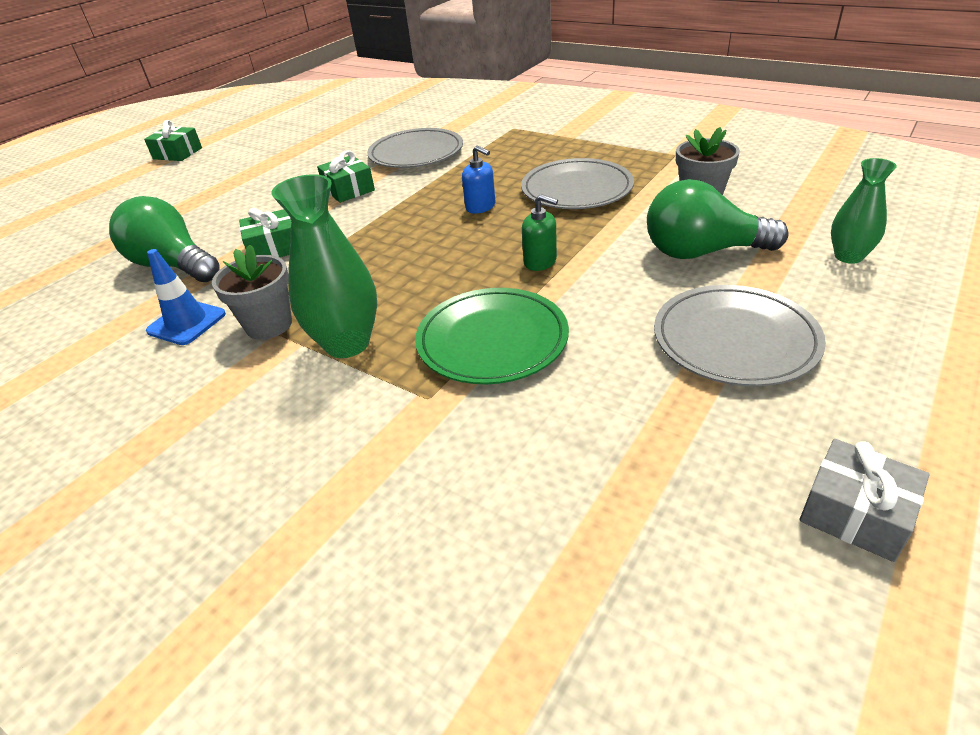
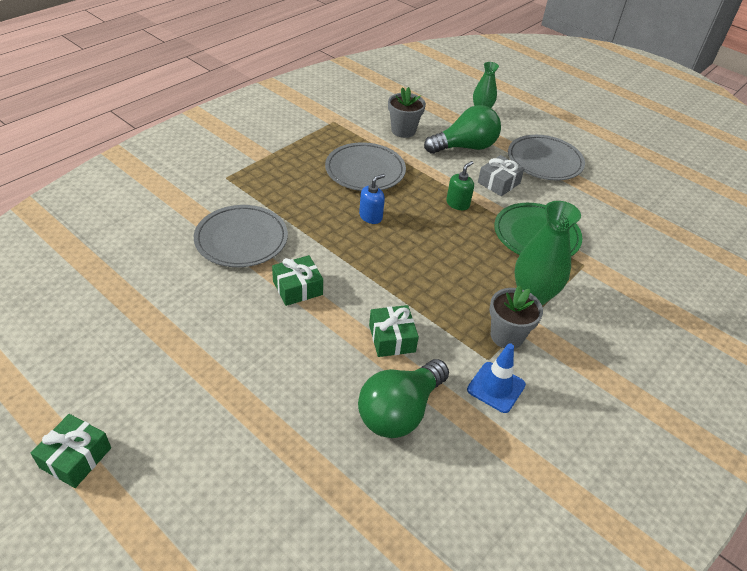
camera: 90 degrees left, 5 degrees up
(702, 252) = (464, 147): green light bulb -> green light bulb turned 120 degrees counterclockwise
(855, 513) = (645, 167): grey gift -> grey gift (499, 183)

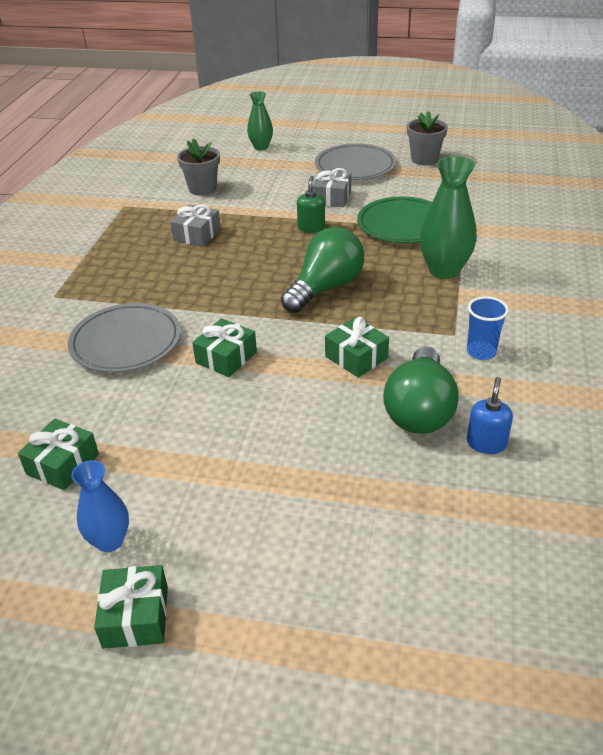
camera: 25 degrees left, 5 degrees down
(106, 391) = (110, 541): none -> blue vase
(125, 316) = (63, 464): none -> green gift
(365, 170) = (197, 234): grey plate -> grey gift
(371, 216) = (240, 270): blue soap dispenser -> blue soap dispenser (486, 443)
(464, 147) = (274, 181): green light bulb -> green light bulb (325, 288)
(496, 387) = (481, 352): blue traffic cone -> blue cup
(507, 336) = (452, 310): grey flower pot -> grey flower pot (424, 159)

